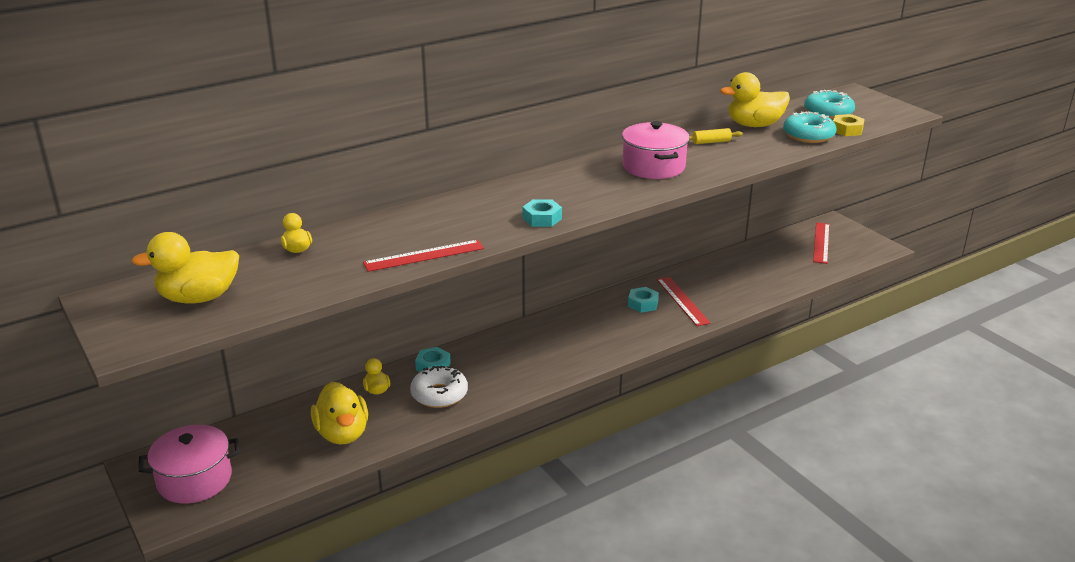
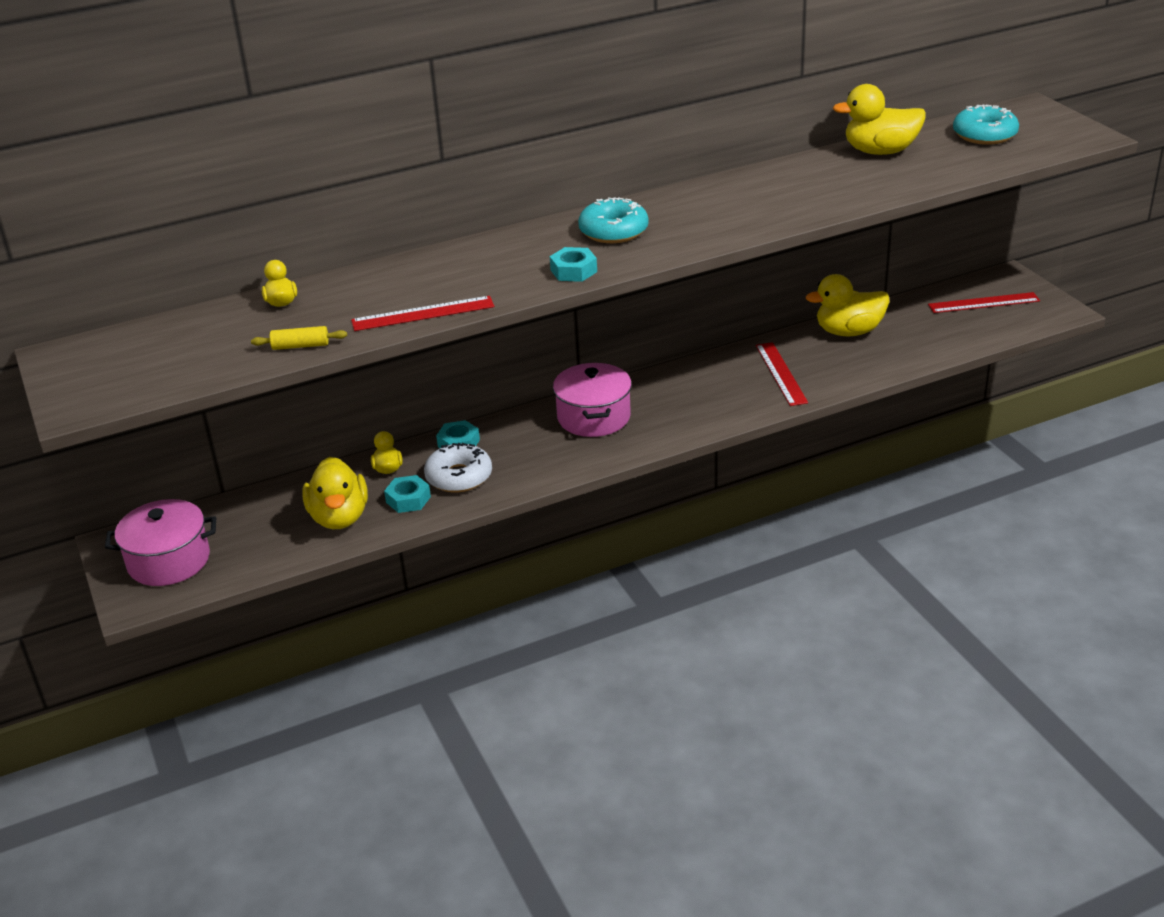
camera: 10 degrees right, 5 degrees up
(198, 298) = (162, 356): yellow duck -> yellow duck (849, 332)
(643, 304) = (730, 376): turquoise nut -> turquoise nut (408, 499)
(653, 167) = (731, 206): pink pot -> pink pot (593, 417)
(711, 142) = (816, 174): yellow rolling pin -> yellow rolling pin (300, 346)
(808, 135) = (945, 167): turquoise donut -> turquoise donut (613, 231)
(821, 242) = (983, 303): red ruler -> red ruler turned 60 degrees clockwise
(847, 130) = (999, 159): yellow nut -> none

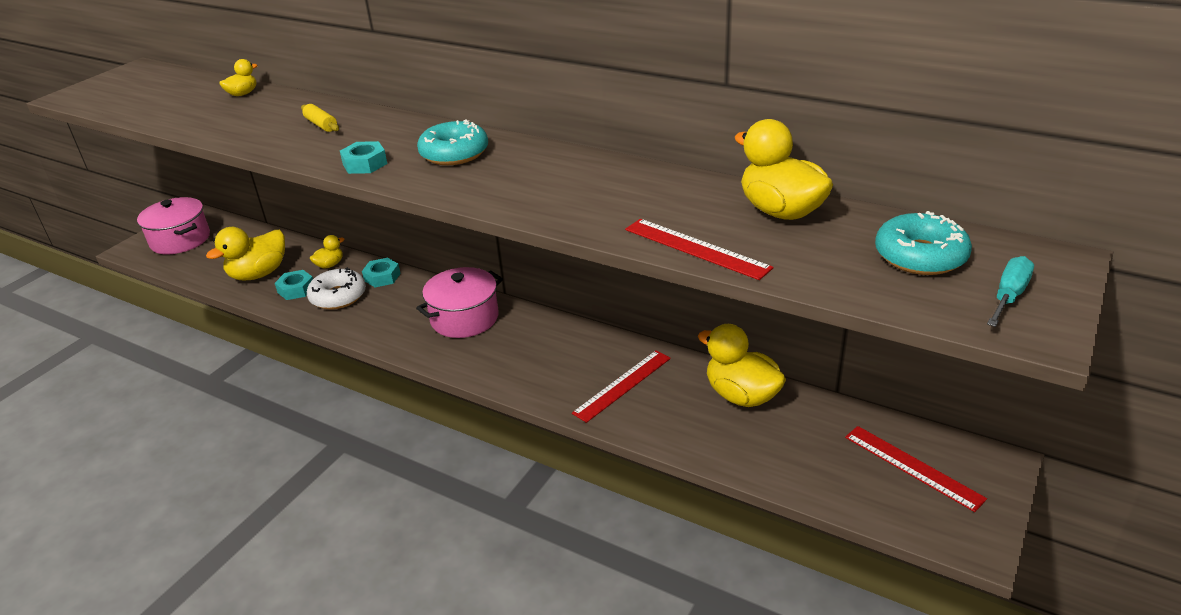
camera: 55 degrees right, 0 degrees up
(300, 346) = (179, 121): yellow rolling pin -> yellow rolling pin (321, 125)
(423, 314) = (251, 139): red ruler -> red ruler (696, 248)
(1051, 130) = (1009, 296): none -> turquoise screwdriver

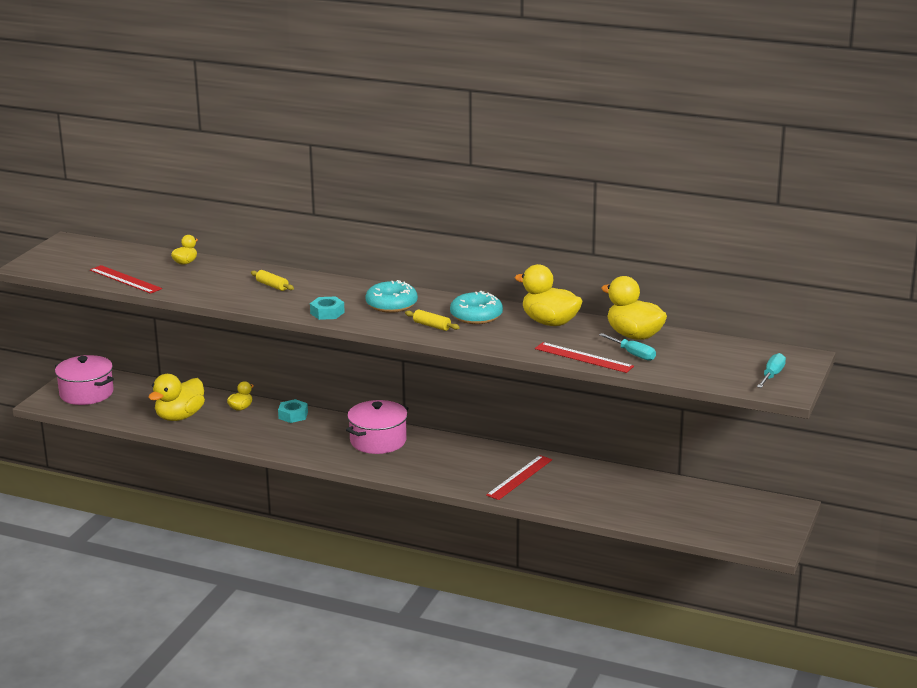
camera: 10 degrees left, 10 degrees down
(296, 289) = (221, 427): turquoise nut -> none
(338, 296) = (261, 430): white donut -> none
(492, 187) = (432, 326): none -> yellow rolling pin
(741, 395) = (610, 479): yellow duck -> yellow duck (549, 322)
(775, 245) = (633, 354): none -> turquoise screwdriver
(912, 467) = (733, 512): red ruler -> red ruler (125, 279)
(920, 256) = (722, 357): turquoise donut -> turquoise donut (476, 316)

